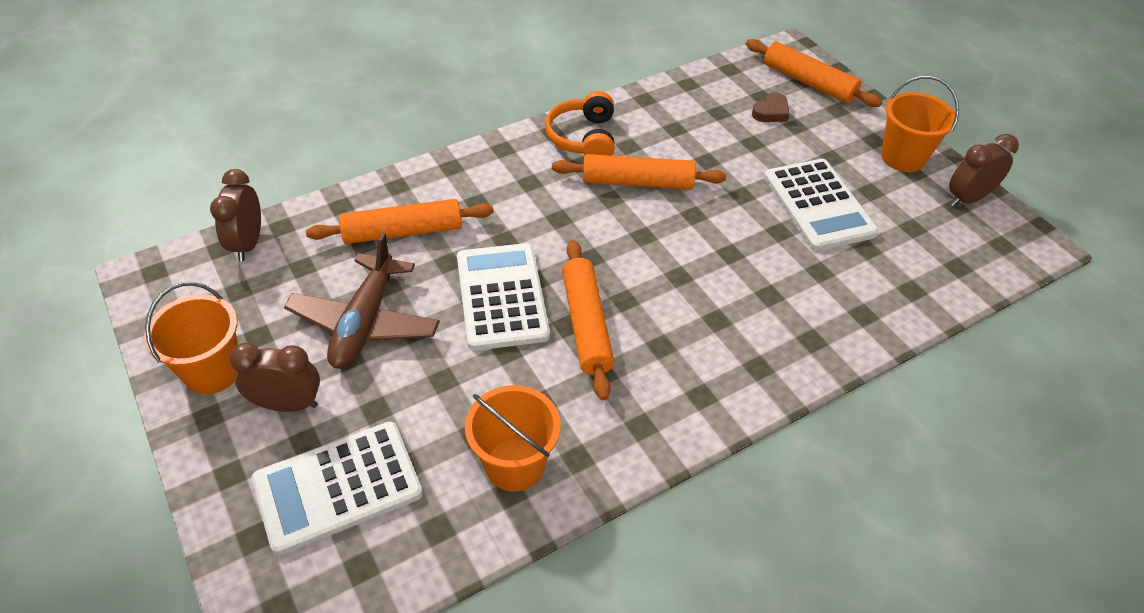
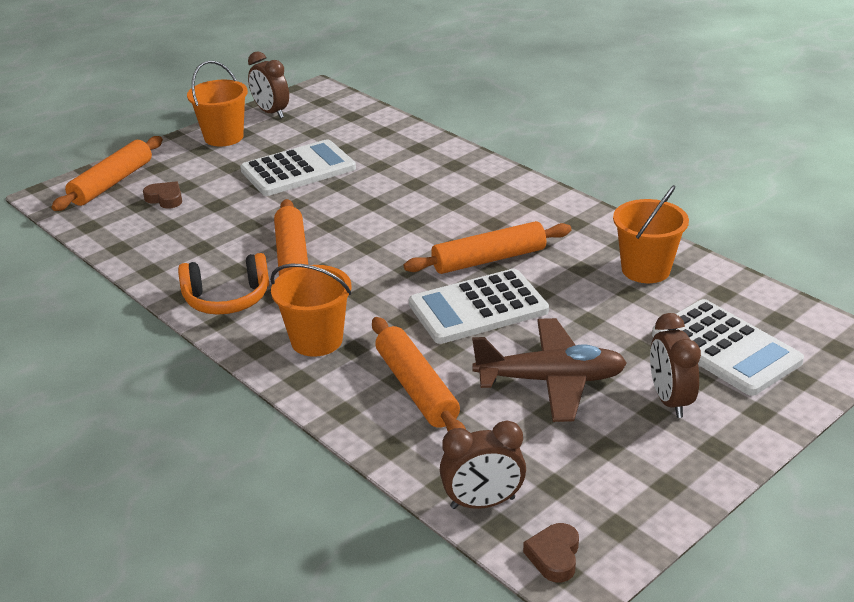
camera: 100 degrees left, 15 degrees down
(170, 270) = (554, 556): none -> brown heart
(212, 371) = (666, 463): orange bucket -> orange bucket (316, 340)

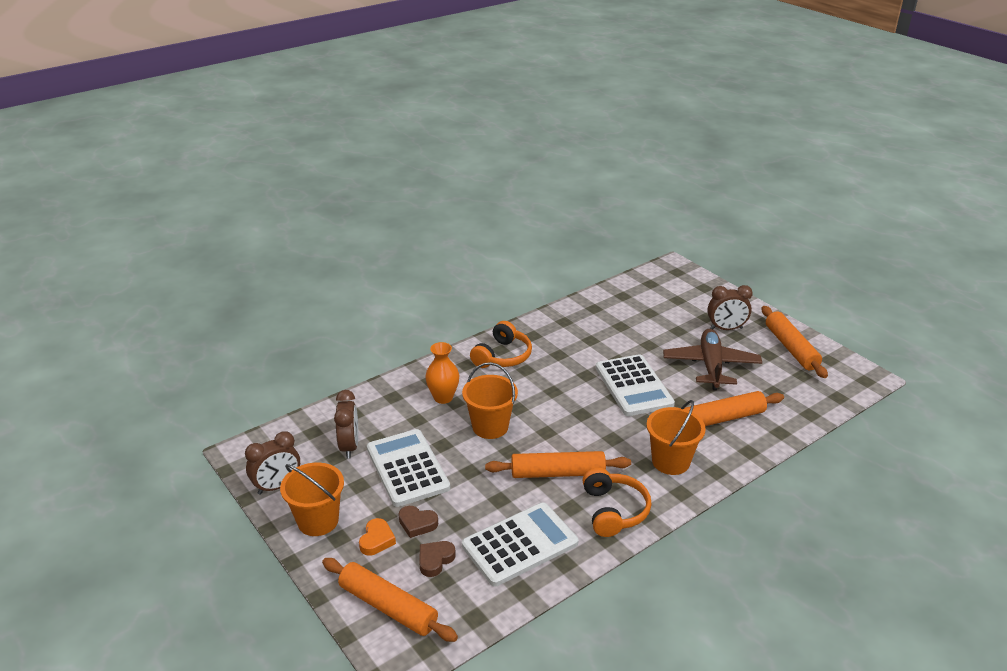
camera: 85 degrees left, 0 degrees up
(195, 167) = (377, 540): none -> orange heart
(422, 175) = (443, 397): none -> orange vase
(483, 503) = (822, 401): brown clock -> brown clock (349, 446)
(489, 259) = (574, 376): orange rolling pin -> orange rolling pin (791, 348)
(517, 205) = (502, 356): none -> orange headphones
(554, 556) = (856, 381): brown heart -> brown heart (417, 524)
(645, 269) = (595, 317): orange bucket -> orange bucket (490, 427)
(725, 348) = (677, 304): white calculator -> white calculator (520, 544)

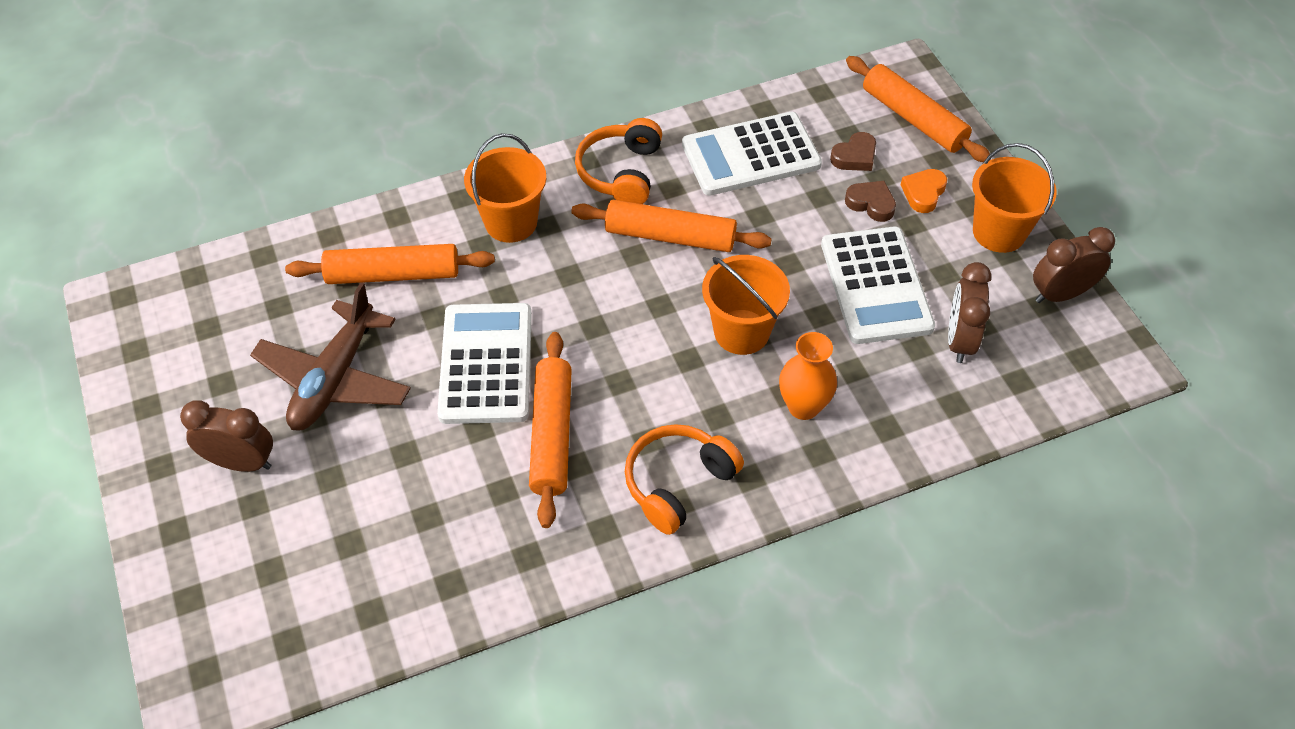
camera: 165 degrees left, 20 degrees up
(791, 348) = (171, 389): orange rolling pin -> orange rolling pin (551, 435)

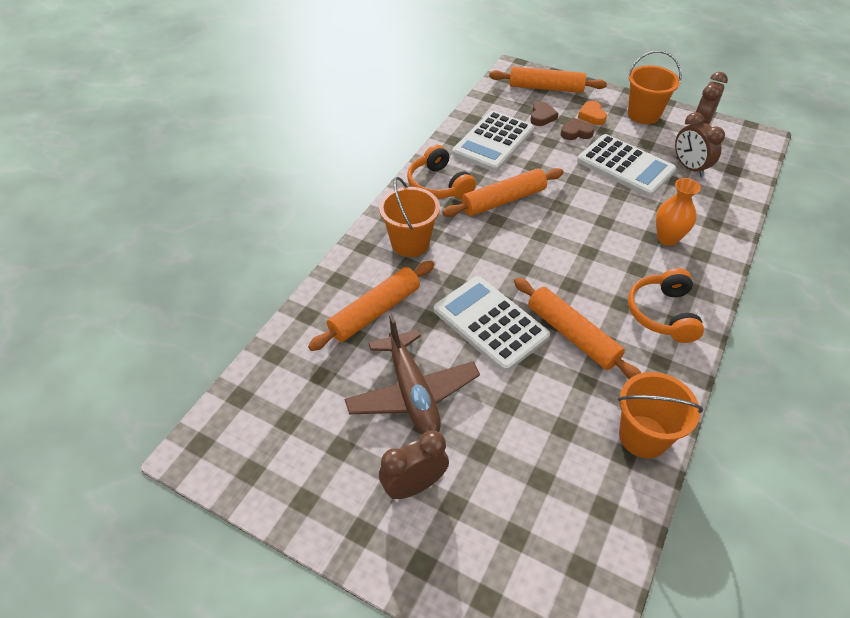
camera: 40 degrees left, 5 degrees down
(741, 332) = (595, 223): orange bucket -> orange bucket (643, 436)

